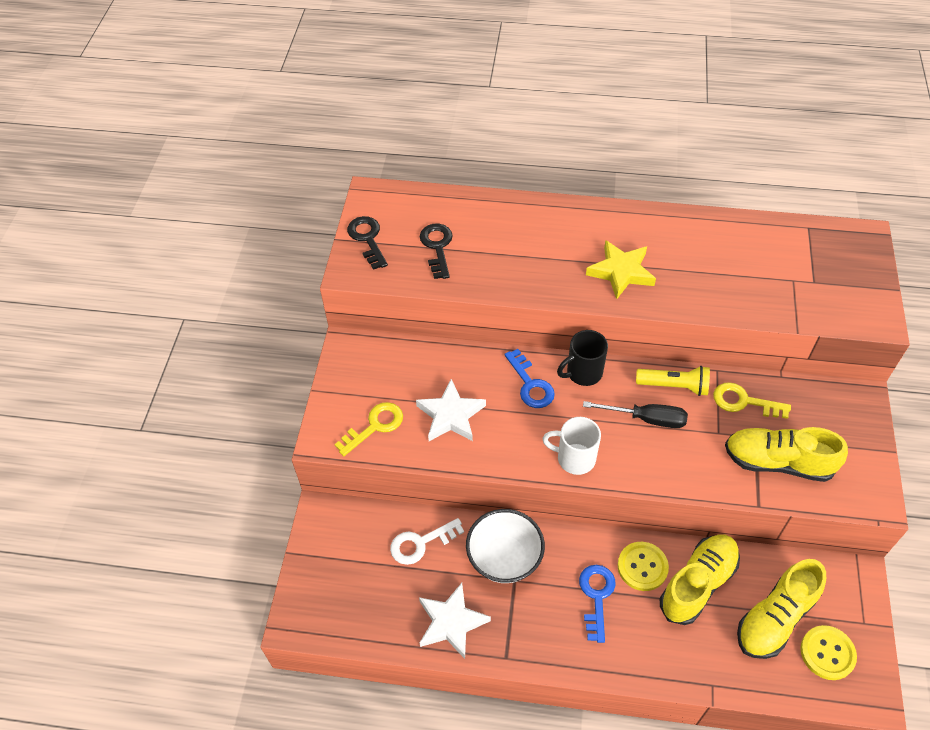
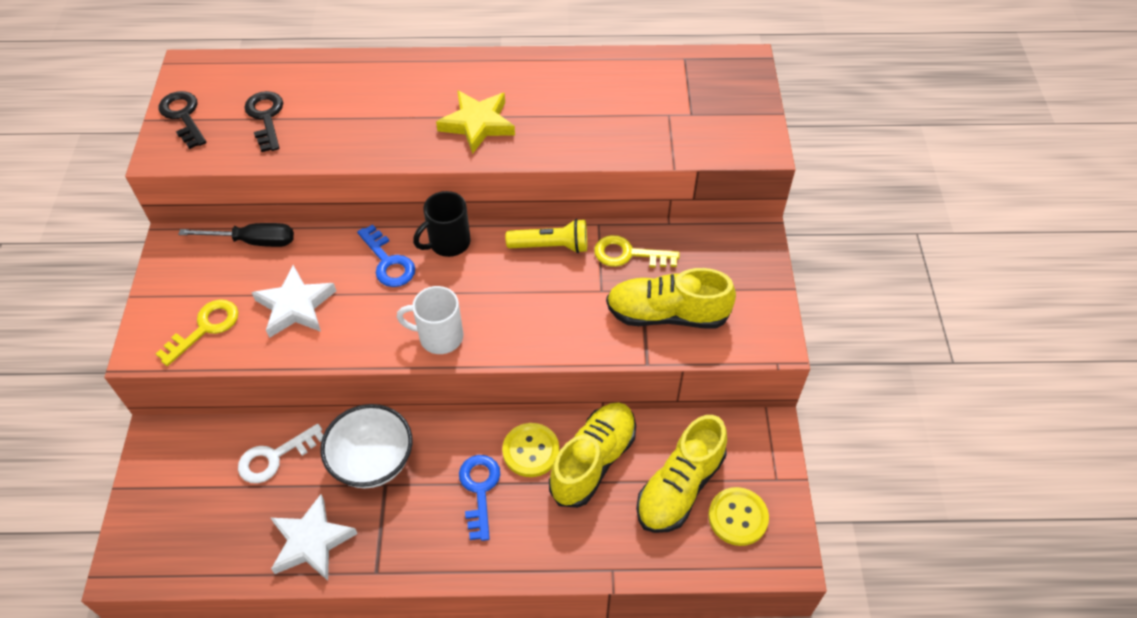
camera: 10 degrees left, 0 degrees up
(646, 419) = (520, 285): black screwdriver -> black screwdriver (253, 241)

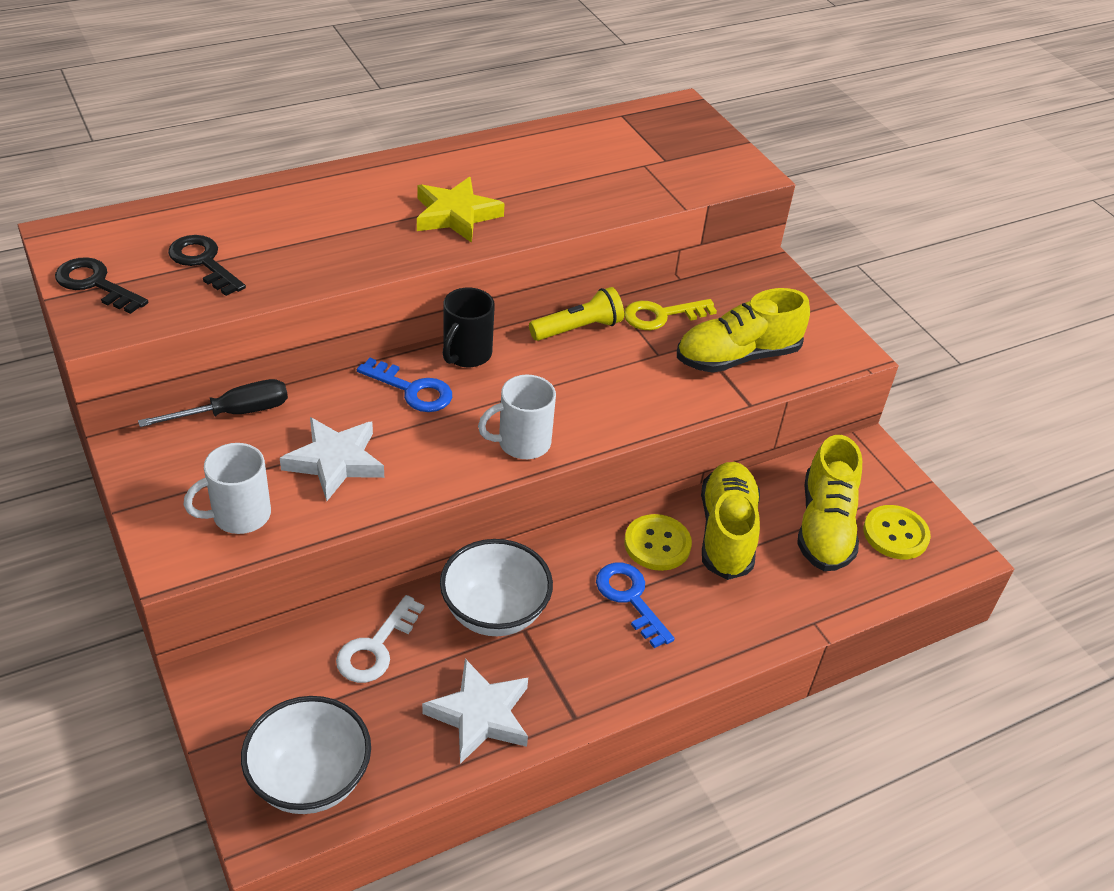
camera: 30 degrees left, 10 degrees down
(172, 542) = (310, 779): none -> white bowl
(205, 328) = (239, 515): yellow key -> white mug

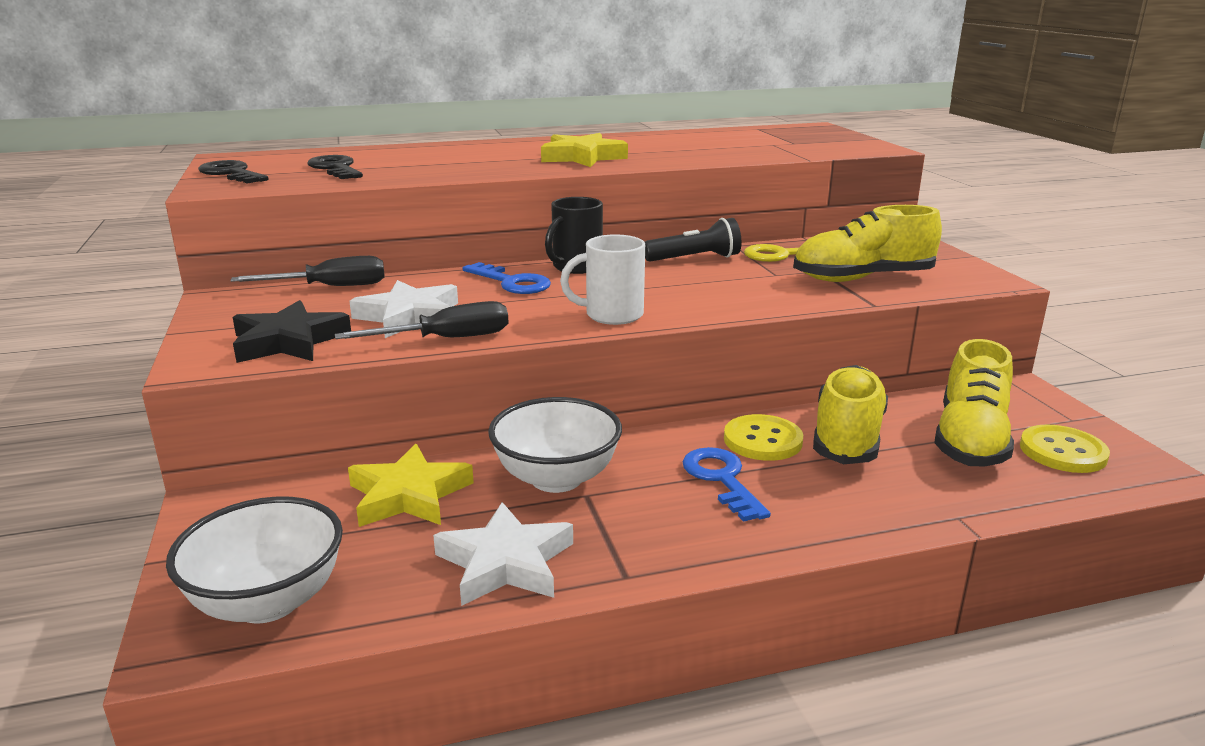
camera: 15 degrees right, 20 degrees down
(239, 515) = (289, 341): white mug -> black star
(376, 647) = (408, 495): white key -> yellow star
(384, 498) = (446, 339): none -> black screwdriver
(578, 328) = (695, 259): yellow flashlight -> black flashlight

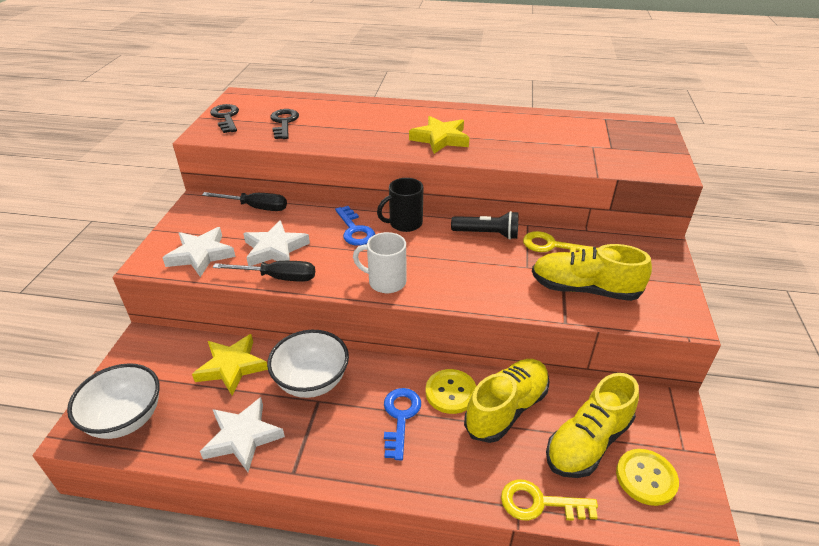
camera: 25 degrees right, 15 degrees up
(289, 341) = (201, 255): black star -> white star
(978, 506) = (540, 503): none -> yellow key

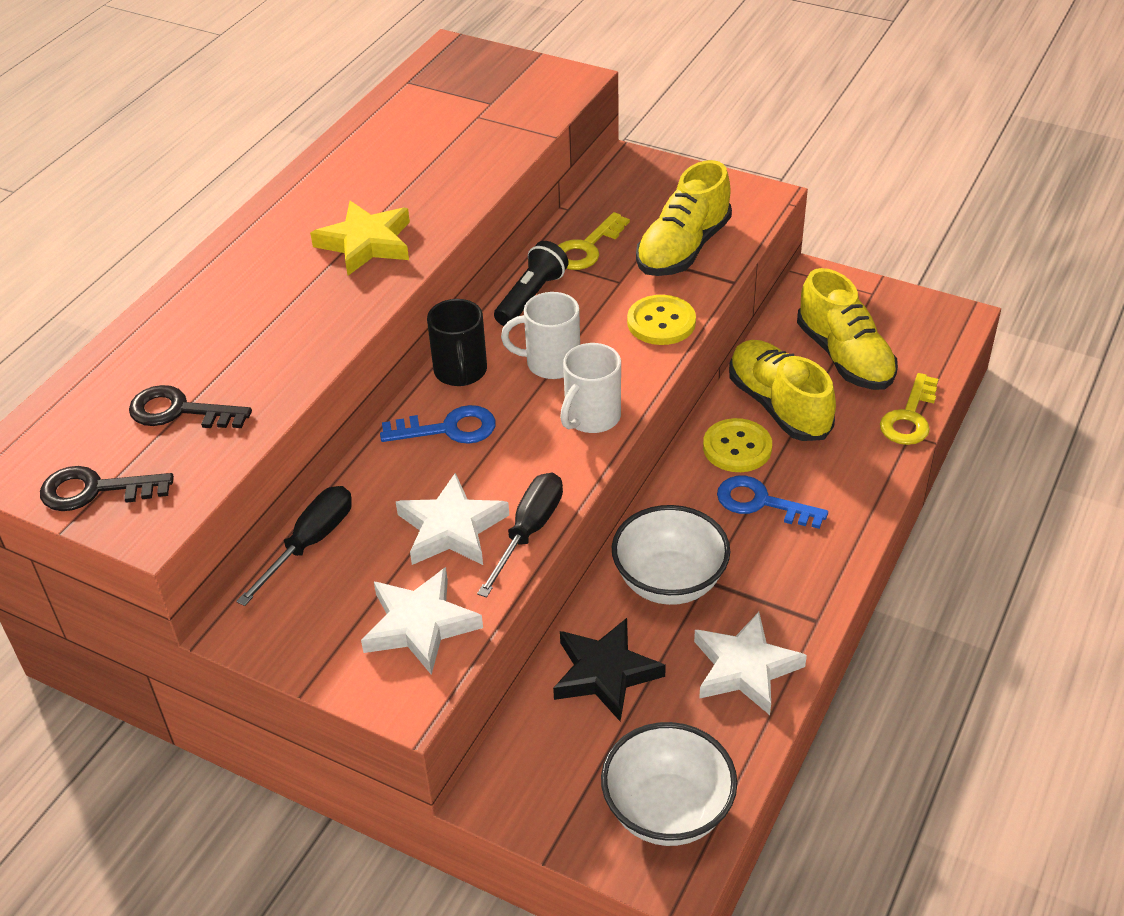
camera: 70 degrees left, 5 degrees up
(231, 367) = (605, 673): yellow star -> black star
(429, 255) = (550, 363): none -> white mug
(646, 478) = (899, 331): yellow button -> yellow button (661, 322)

